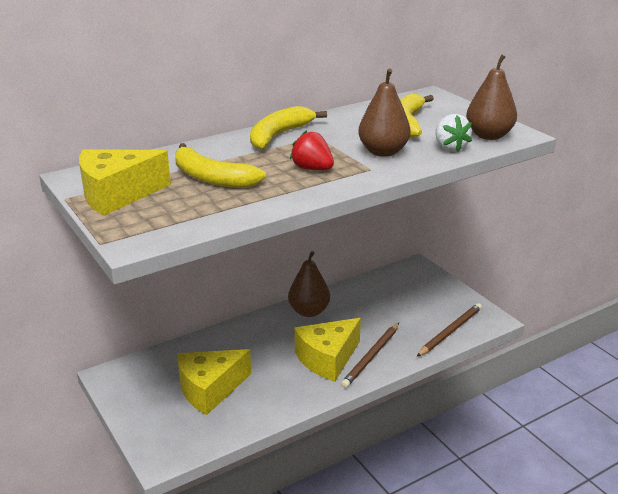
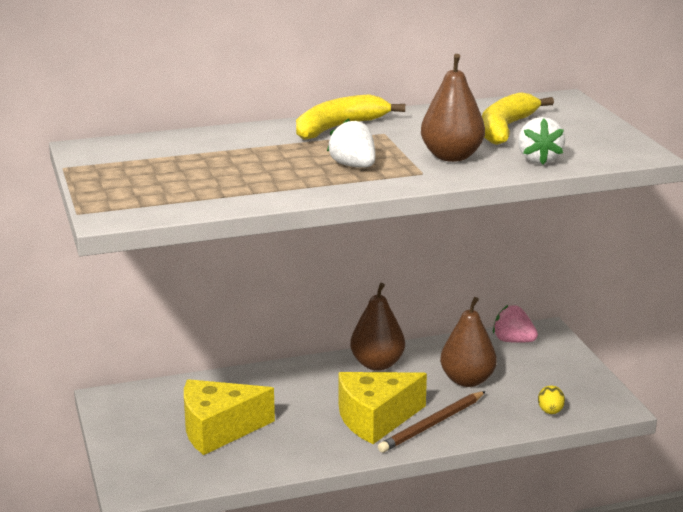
camera: 15 degrees right, 5 degrees down
(117, 195) = (119, 169): yellow cheese -> none
(211, 178) = (232, 164): yellow banana -> none
(312, 169) = (353, 166): red strawberry -> white strawberry
(398, 277) = (513, 341): none -> pink strawberry
(450, 331) = (550, 411): brown pencil -> yellow egg
(489, 136) = (600, 152): brown pear -> brown pear (467, 380)

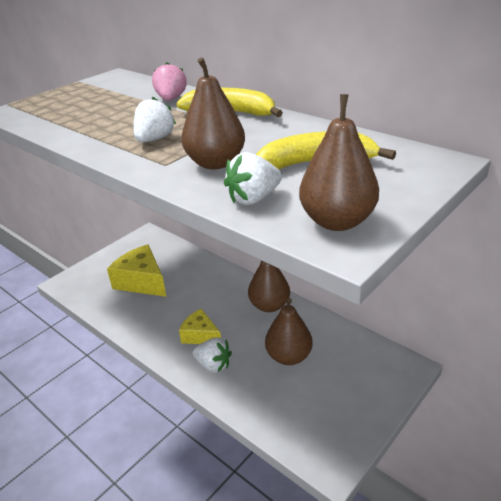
camera: 60 degrees right, 10 degrees up
(375, 419) = (200, 335): yellow cheese -> yellow cheese, size x0.61
(432, 425) = (213, 365): brown pencil -> white strawberry
(513, 341) = (371, 356): pink strawberry -> pink strawberry (171, 99)
(550, 411) = (285, 423): yellow egg -> none
(607, 147) = (337, 221): none -> brown pear

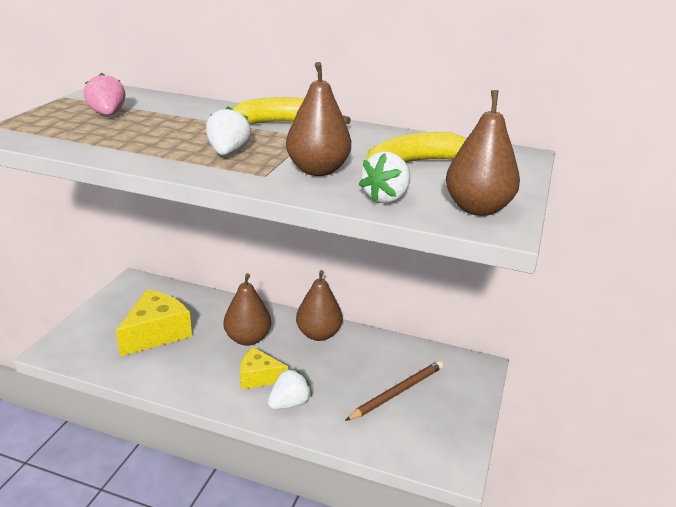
camera: 25 degrees left, 5 degrees down
(142, 281) = (156, 333): yellow cheese -> yellow cheese turned 105 degrees clockwise
(171, 99) = (204, 113): pink strawberry -> pink strawberry (108, 114)
(213, 365) = (289, 403): white strawberry -> white strawberry turned 45 degrees counterclockwise
(288, 356) = (364, 379): brown pear -> brown pear (248, 339)
(313, 375) = (397, 392): none -> brown pencil

